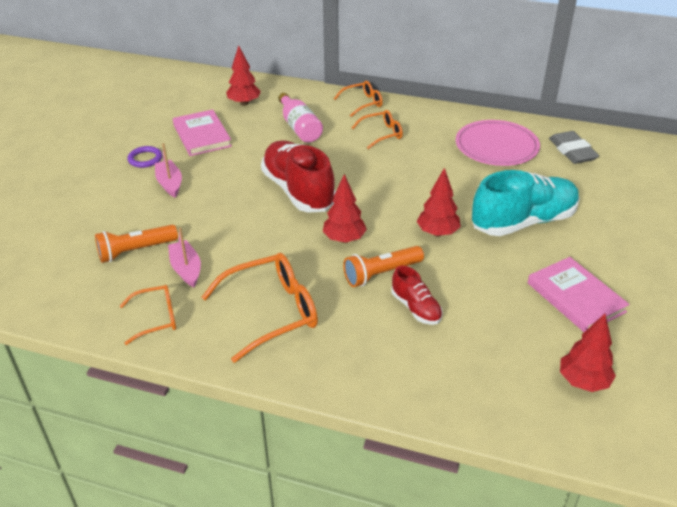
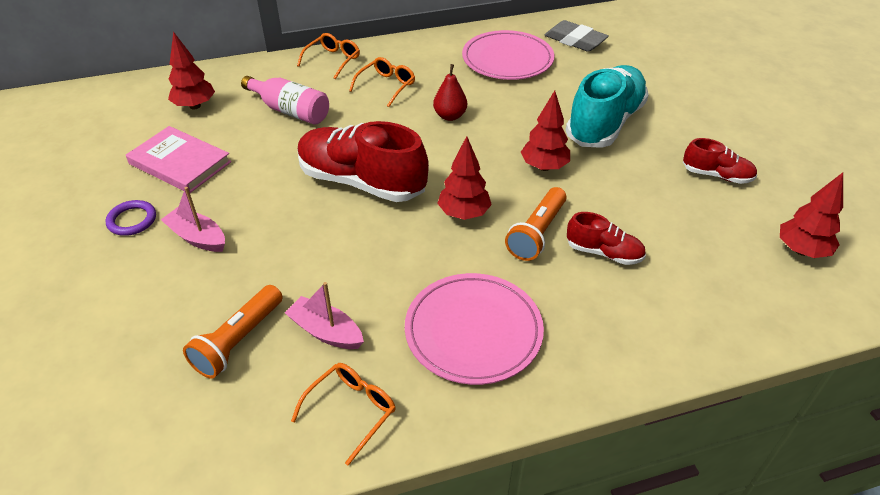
camera: 35 degrees left, 5 degrees up
(272, 312) = (473, 331): orange glasses -> pink plate
(406, 171) = (450, 116): none -> red pear
(575, 297) = (716, 175): pink book -> red shoe

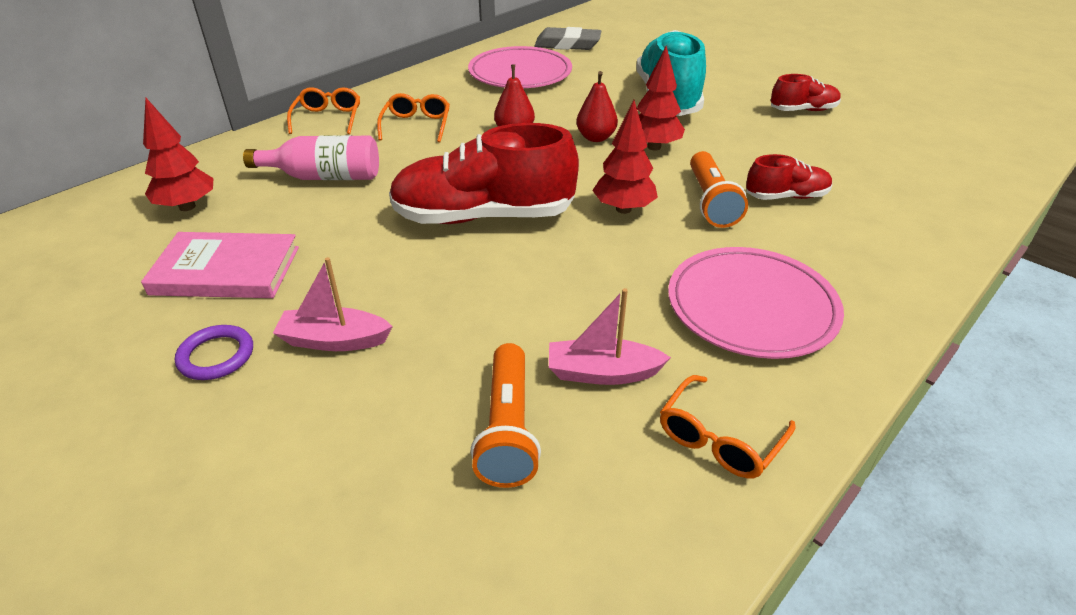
camera: 30 degrees left, 5 degrees down
(351, 411) = (719, 439): orange glasses -> orange glasses turned 150 degrees counterclockwise
(506, 142) = (596, 138): none -> red pear
(801, 250) = (927, 142): red tree -> none

